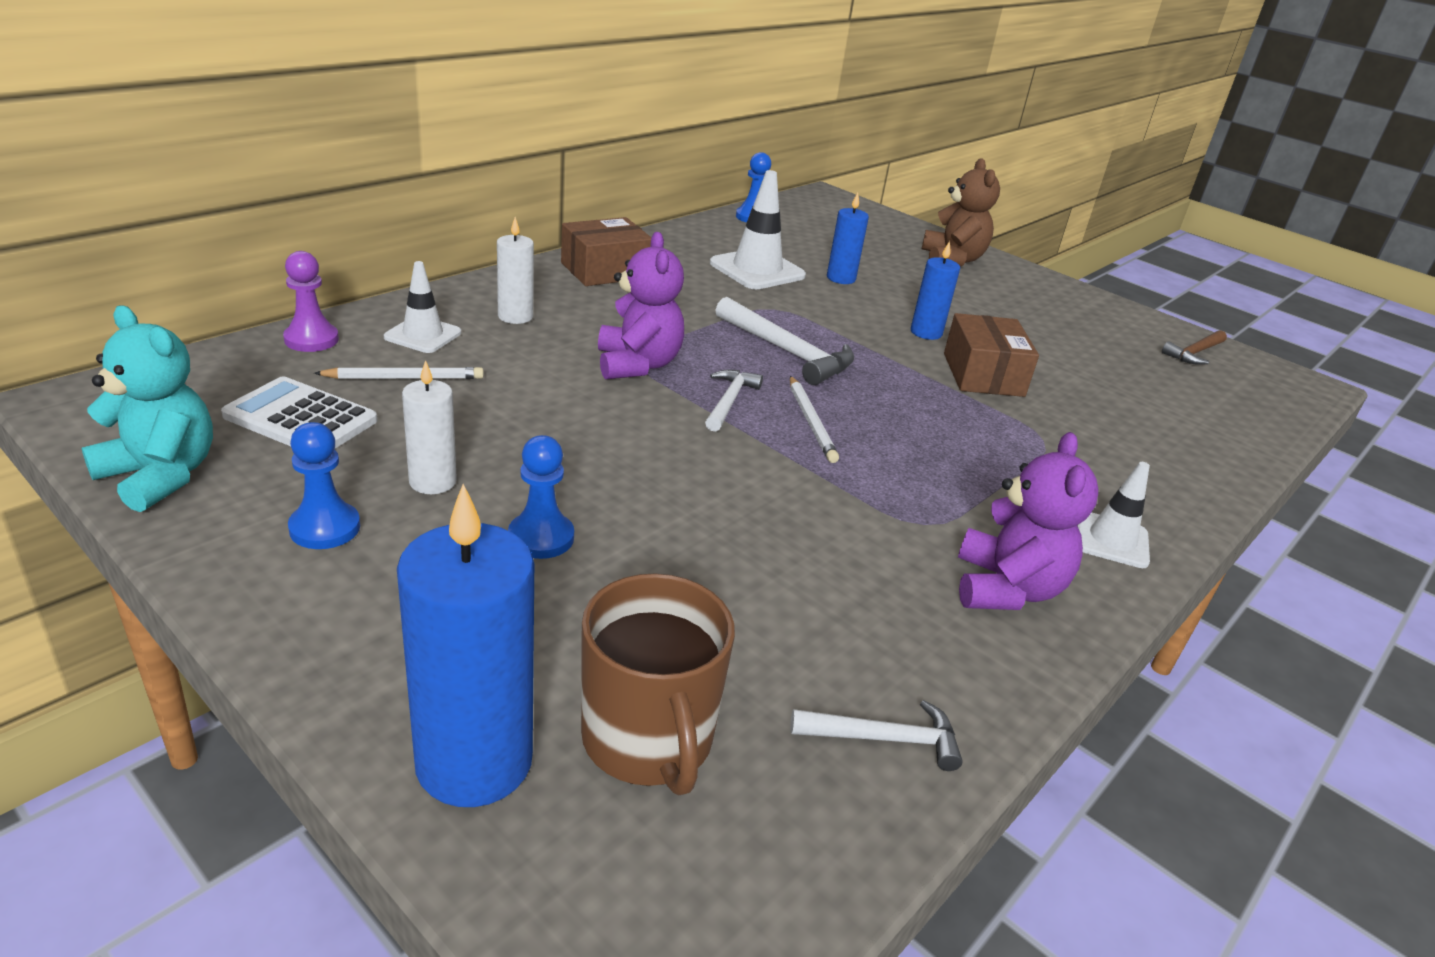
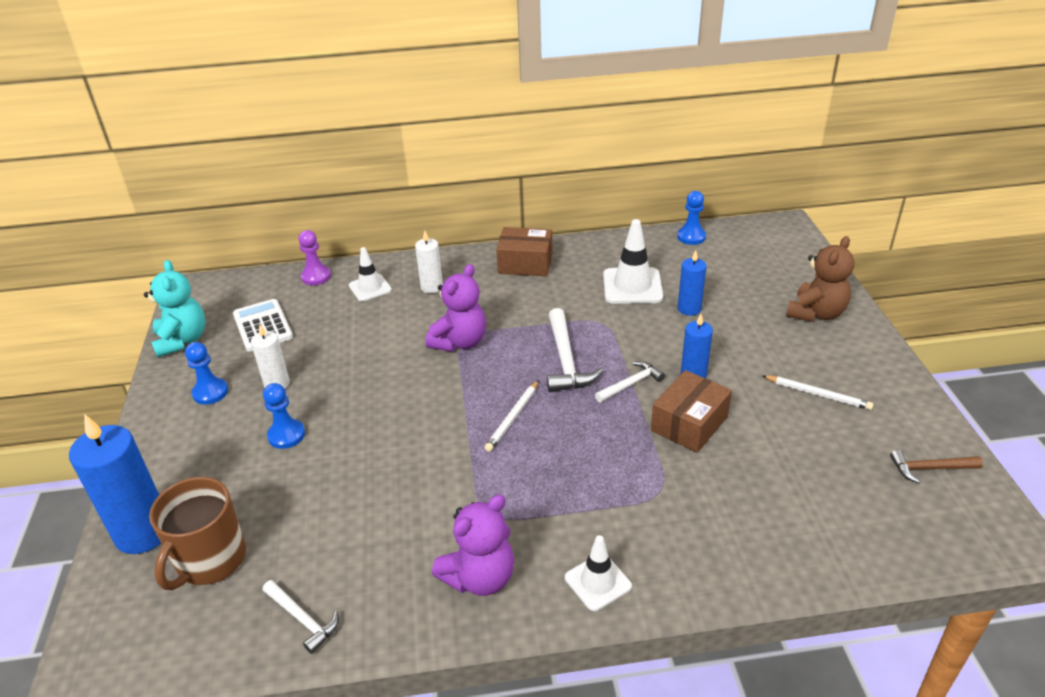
camera: 45 degrees right, 5 degrees up
(404, 378) = (331, 315): white pencil -> white pencil (818, 394)
(729, 401) = (482, 385): white hammer -> white hammer (631, 384)

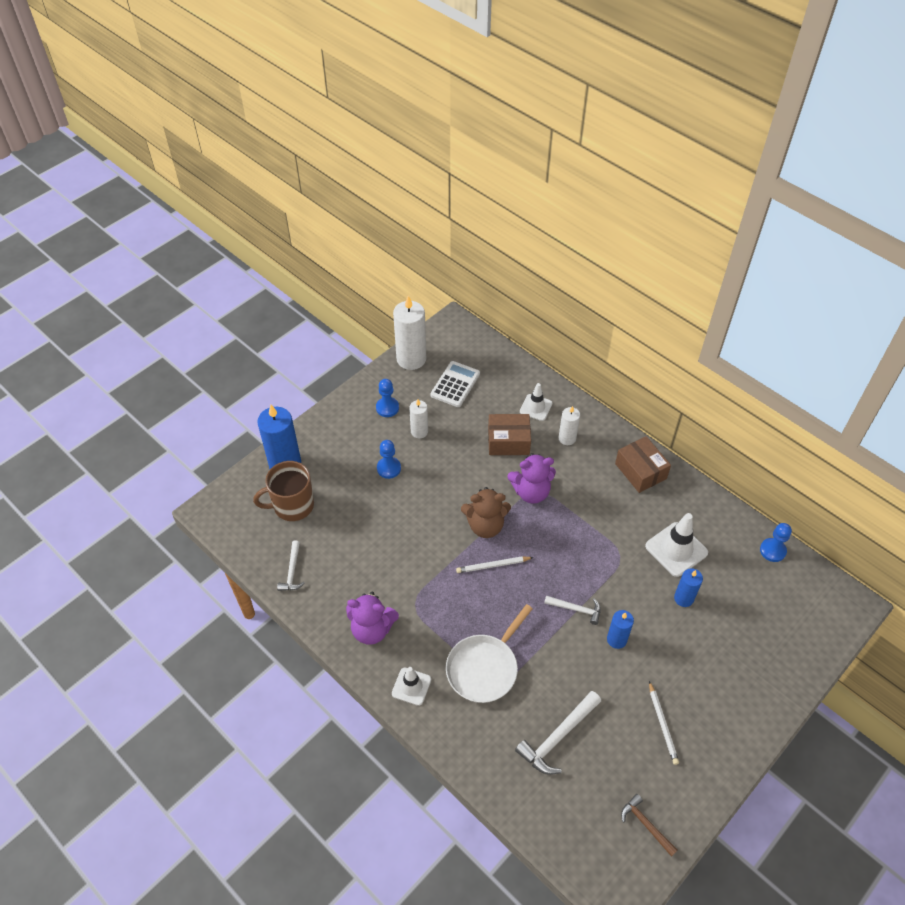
camera: 50 degrees right, 15 degrees up
(182, 340) = (411, 359): turquoise teddy bear -> white candle
(316, 277) = (519, 372): purple pawn -> none
(565, 360) = (565, 559): white hammer -> white hammer (557, 737)
(634, 496) = (484, 668): none -> white pan
(689, 424) = (568, 663): brown box -> brown box (508, 441)
(816, 313) = (754, 681): brown teddy bear -> brown teddy bear (485, 526)

